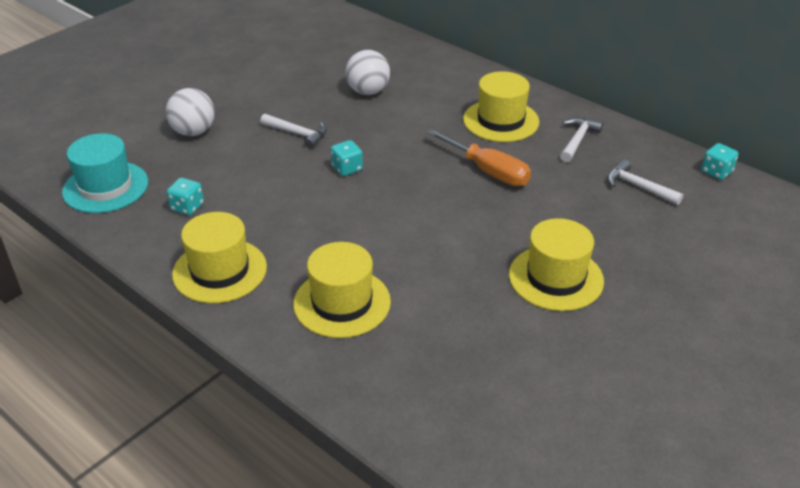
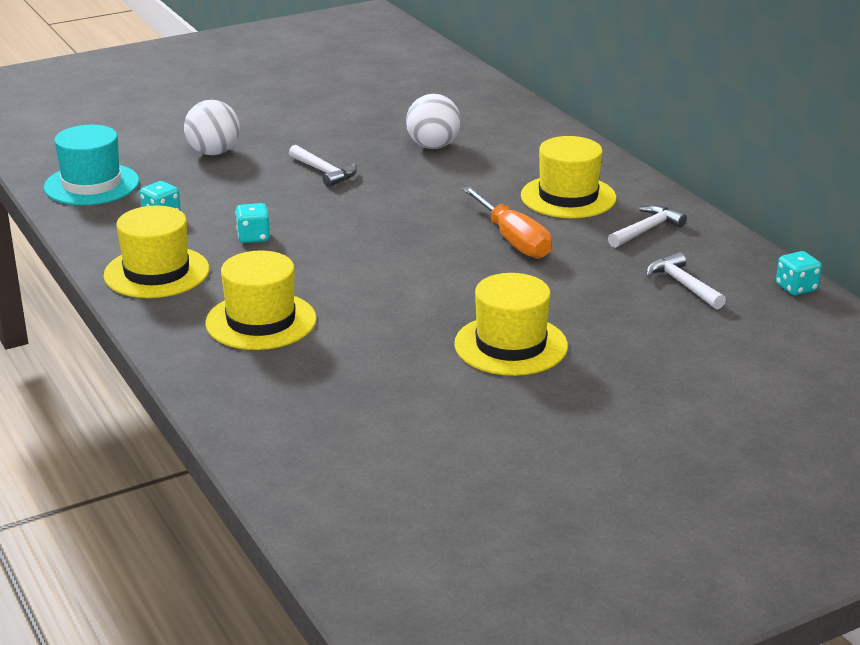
camera: 20 degrees right, 10 degrees down
(347, 168) = (354, 211): turquoise dice -> turquoise dice (253, 237)

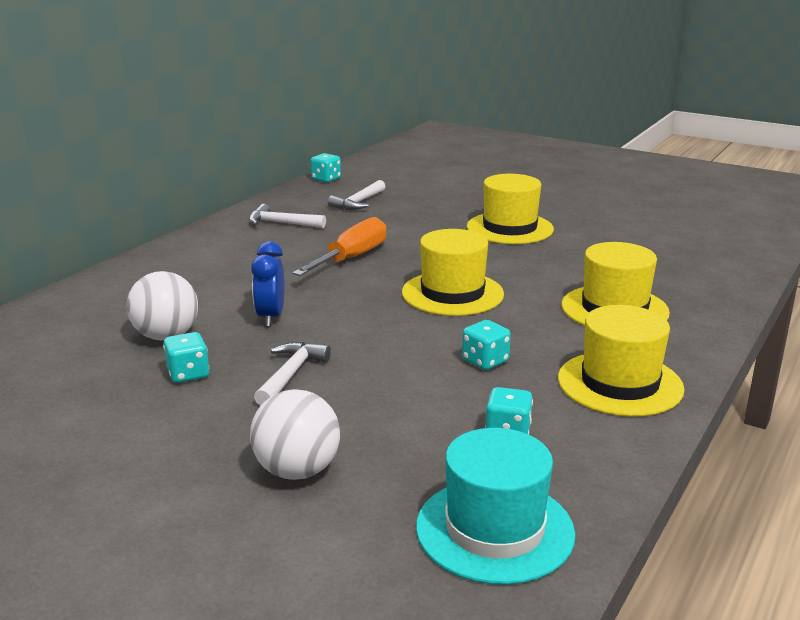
camera: 120 degrees left, 5 degrees down
(366, 144) = (188, 374): none -> turquoise dice
(423, 183) = (271, 317): none -> blue clock
(568, 197) = (244, 256): yellow hat -> yellow hat (452, 293)

